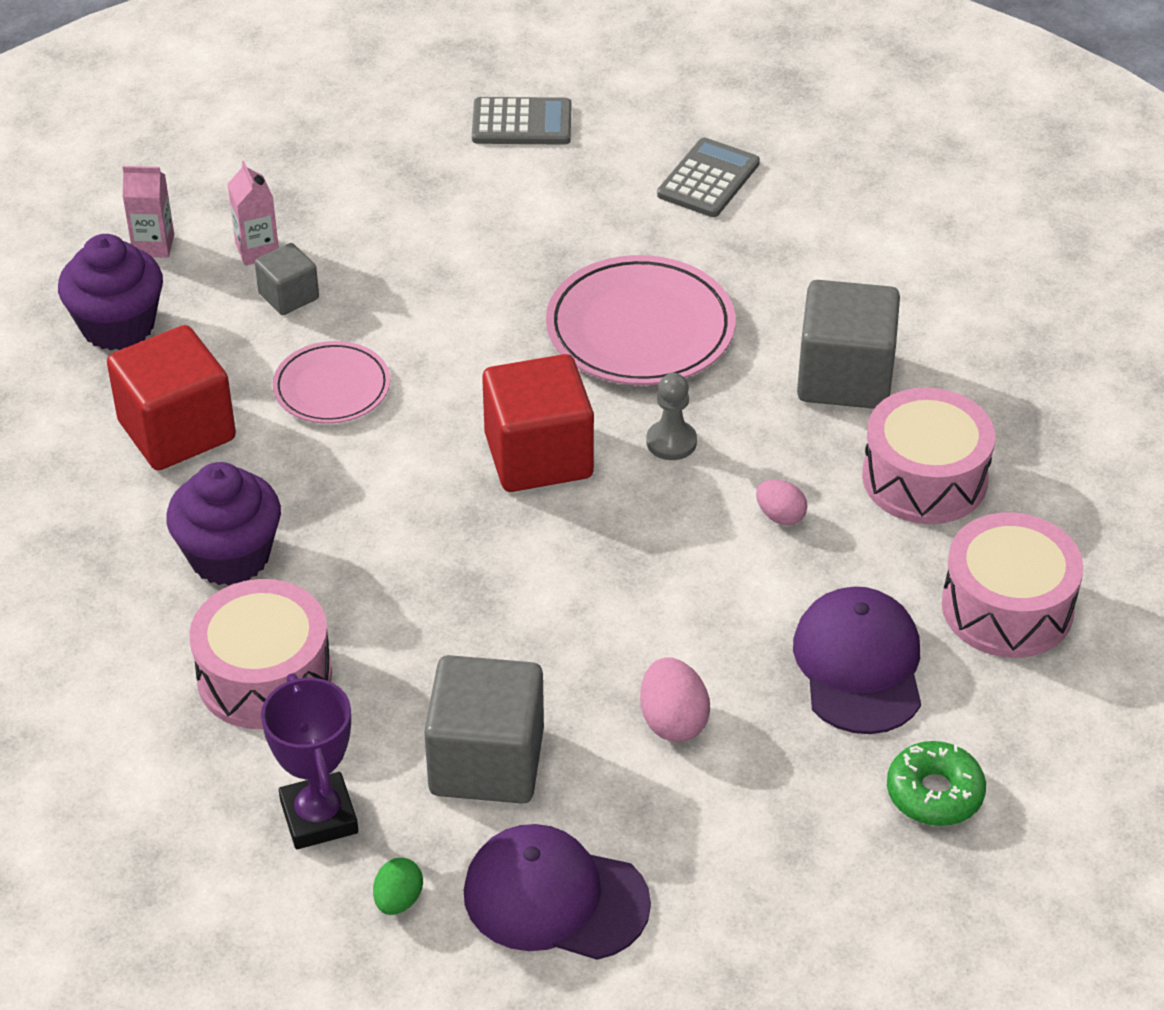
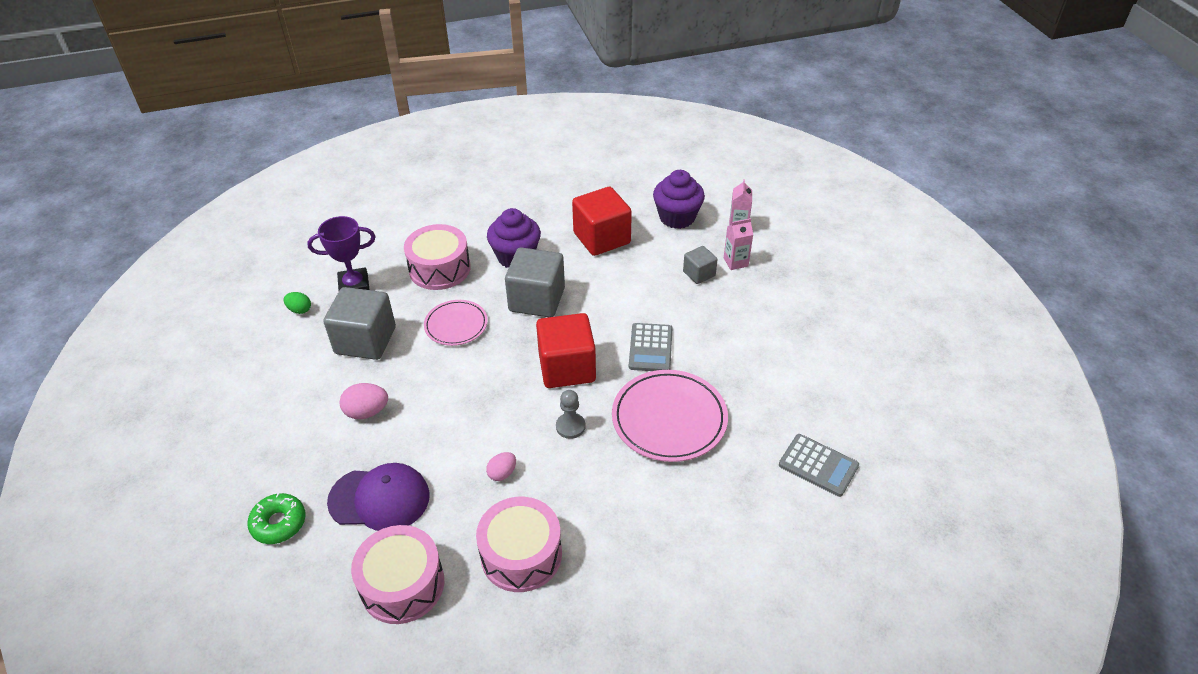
camera: 95 degrees right, 0 degrees up
(332, 388) = (627, 289): pink plate -> pink plate (456, 325)
(522, 123) = (864, 372): grey calculator -> grey calculator (650, 348)
(555, 898) = (278, 361): purple cap -> none
(844, 377) = (618, 521): grey cube -> grey cube (537, 300)

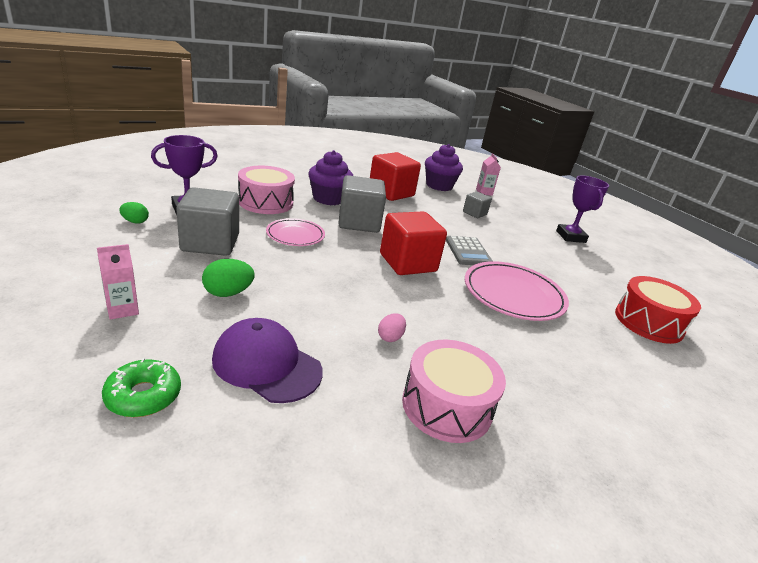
camera: 20 degrees left, 15 degrees down
(367, 412) = (228, 293): pink egg -> green egg
(379, 499) = (267, 365): purple cap -> purple cap turned 135 degrees counterclockwise
(402, 584) = (326, 448): pink drum -> none
(570, 426) = (434, 301): grey pawn -> none
(735, 262) = (495, 209): pink carton -> pink carton (122, 309)
(815, 315) = (570, 236): none -> purple trophy
(818, 465) = (648, 322): grey calculator -> red drum

